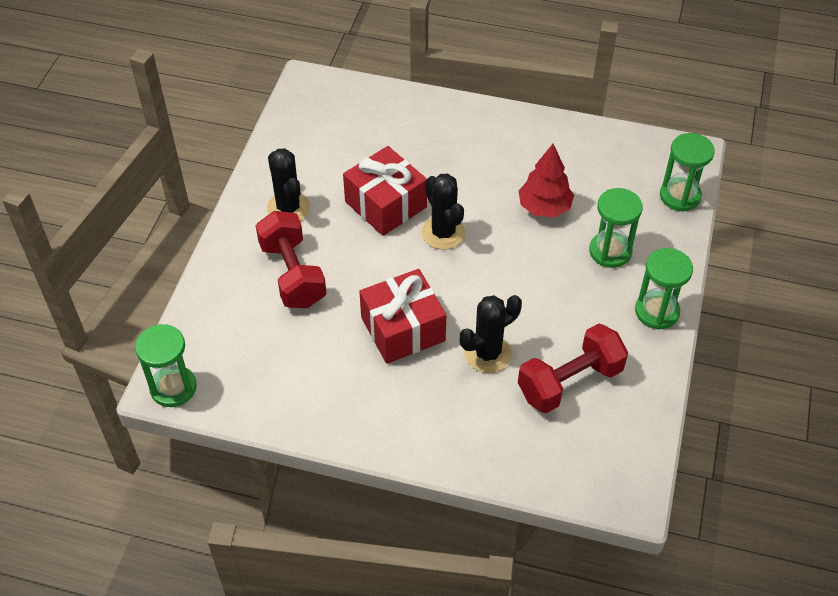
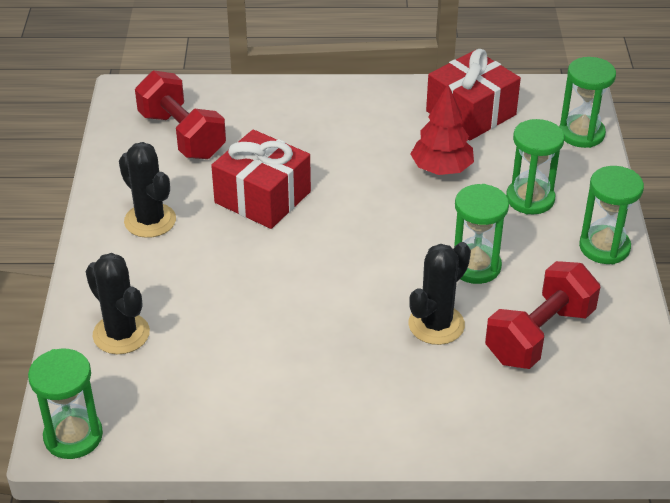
camera: 15 degrees left, 10 degrees down
(293, 274) = (179, 287): red dumbbell -> red dumbbell (182, 135)
(403, 329) = (329, 319): red gift -> red gift (471, 113)
(443, 233) = (339, 214): black cactus -> black cactus (121, 334)
(539, 306) = (475, 266): none -> green hourglass

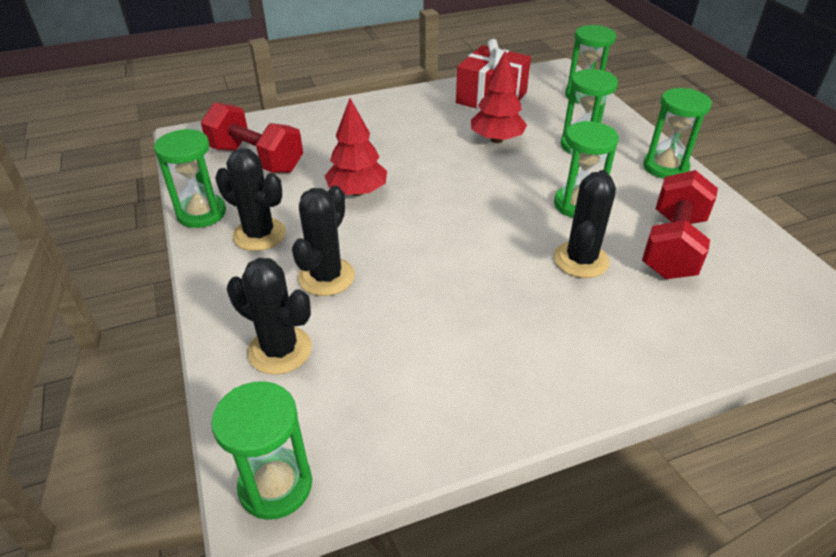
camera: 20 degrees left, 0 degrees up
(107, 185) = (201, 213): none -> green hourglass
(190, 278) = (326, 277): none -> black cactus
(262, 197) = (357, 192): red gift -> red tree

